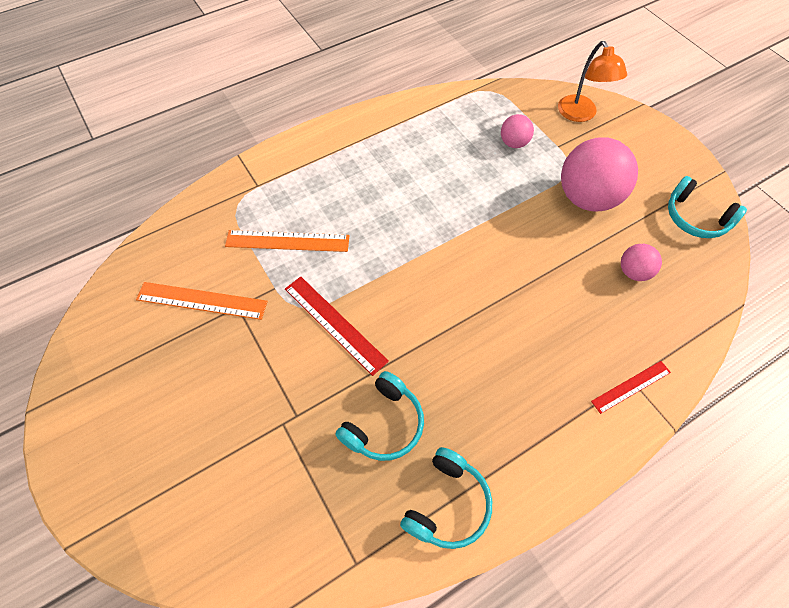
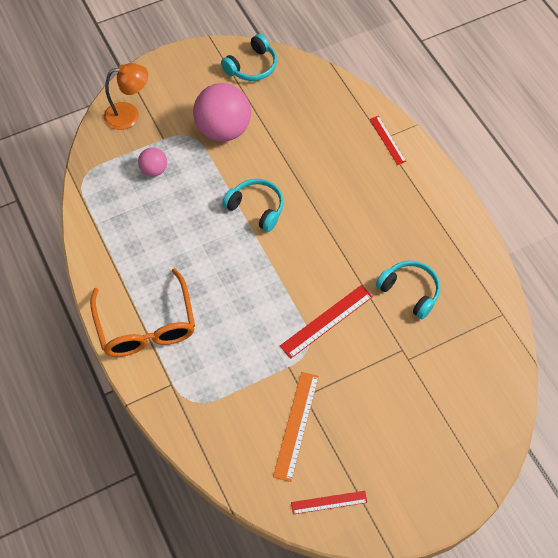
camera: 85 degrees left, 0 degrees up
(106, 339) = (329, 502): none -> red ruler
(287, 241) = (240, 357): orange ruler -> none
(323, 158) = (146, 325): none -> orange glasses
(447, 504) = (465, 258): turquoise headphones -> turquoise headphones (256, 208)
(633, 272) = (297, 116): pink ball -> none

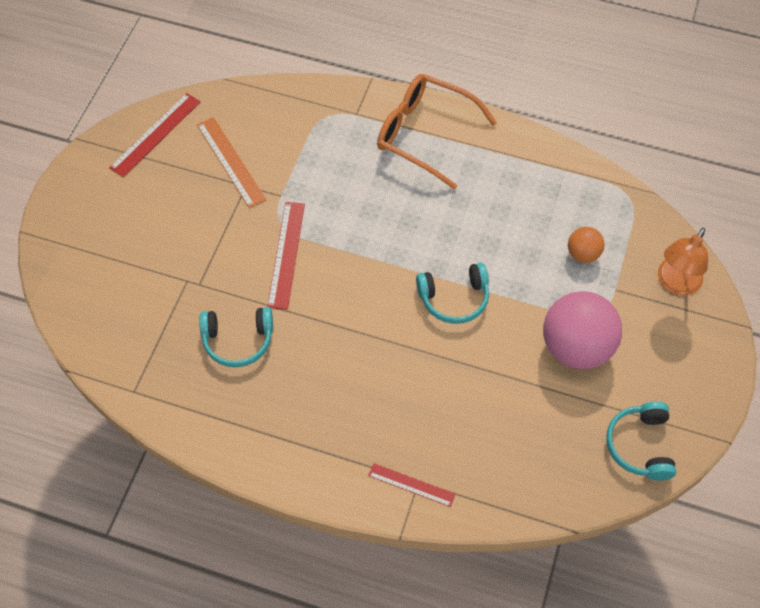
camera: 135 degrees right, 0 degrees up
(154, 170) = (583, 254): pink ball -> orange ball
(329, 502) = (155, 134): red ruler -> red ruler, size x1.57

